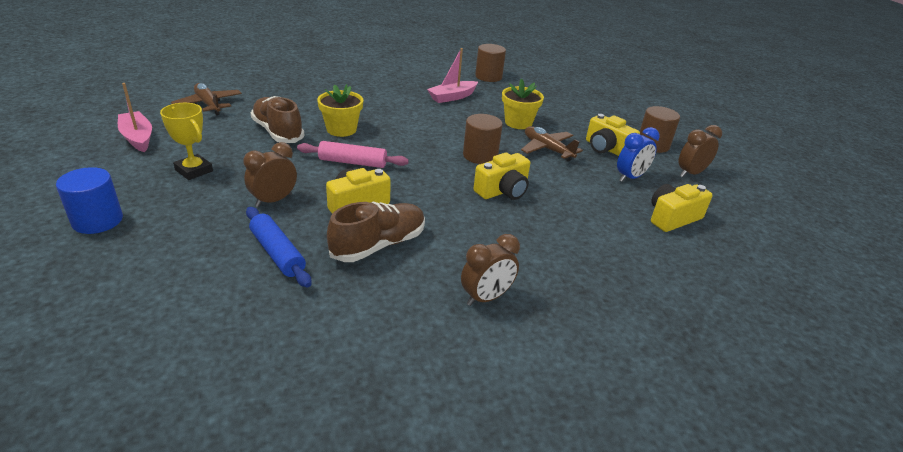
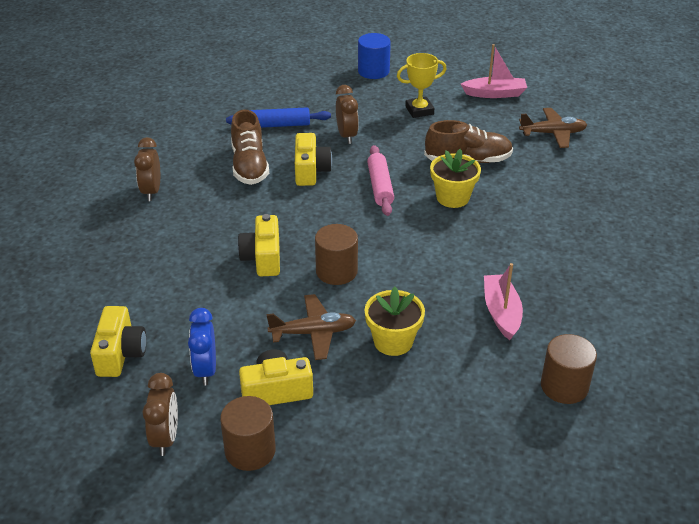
camera: 125 degrees right, 5 degrees up
(352, 162) = (380, 186): pink rolling pin -> pink rolling pin turned 45 degrees counterclockwise

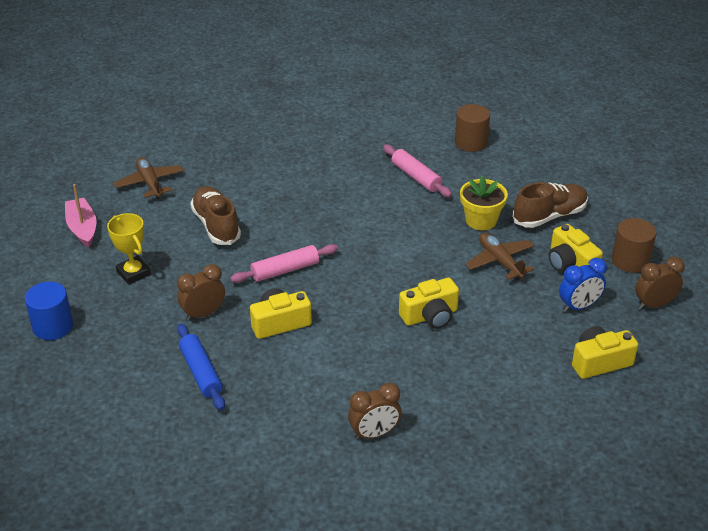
camera: 110 degrees left, 0 degrees up
(249, 165) = (291, 371): brown shoe -> brown shoe (549, 216)
(336, 271) = (421, 267): brown cylinder -> none
(452, 197) = (281, 224): yellow flower pot -> none
(501, 312) = (416, 177): pink boat -> pink rolling pin

